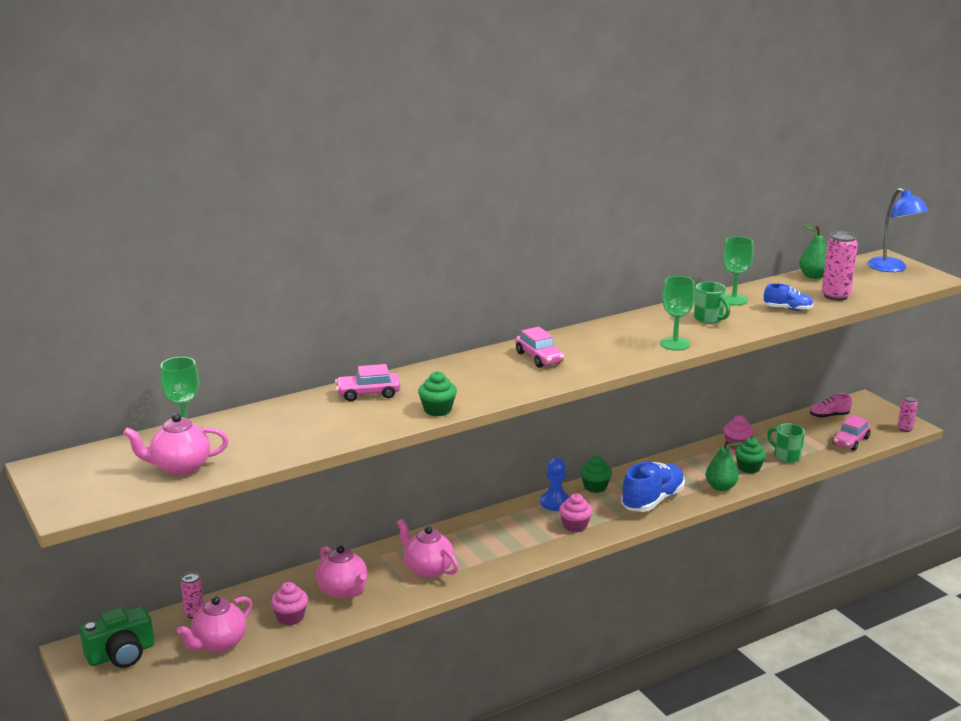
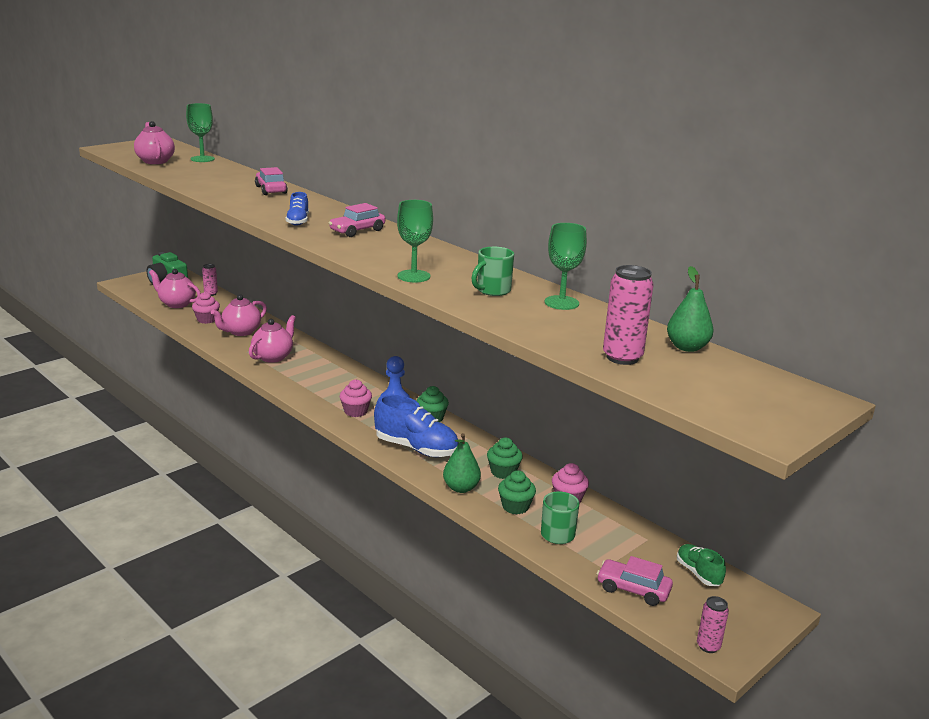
camera: 75 degrees right, 0 degrees up
(437, 410) = (244, 207): green cupcake -> green cupcake (503, 472)
(788, 309) = (552, 329): blue shoe -> blue shoe (298, 221)
(829, 416) = (698, 573): pink shoe -> green shoe
(892, 268) = (779, 402): blue lamp -> none

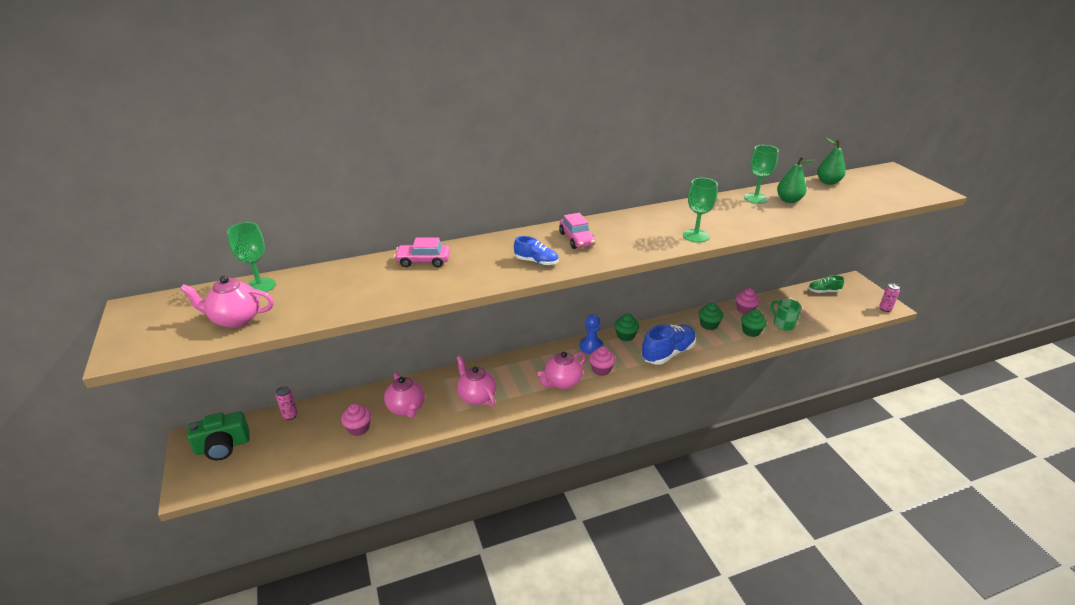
camera: 65 degrees left, 10 degrees up
(177, 304) = (297, 446): pink teapot -> pink teapot (562, 382)
(461, 488) = (725, 347): green pear -> green pear (789, 200)
(492, 291) = (730, 214): green mug -> none
(622, 357) = (845, 202): pink can -> none
(633, 589) = (838, 316): pink car -> none

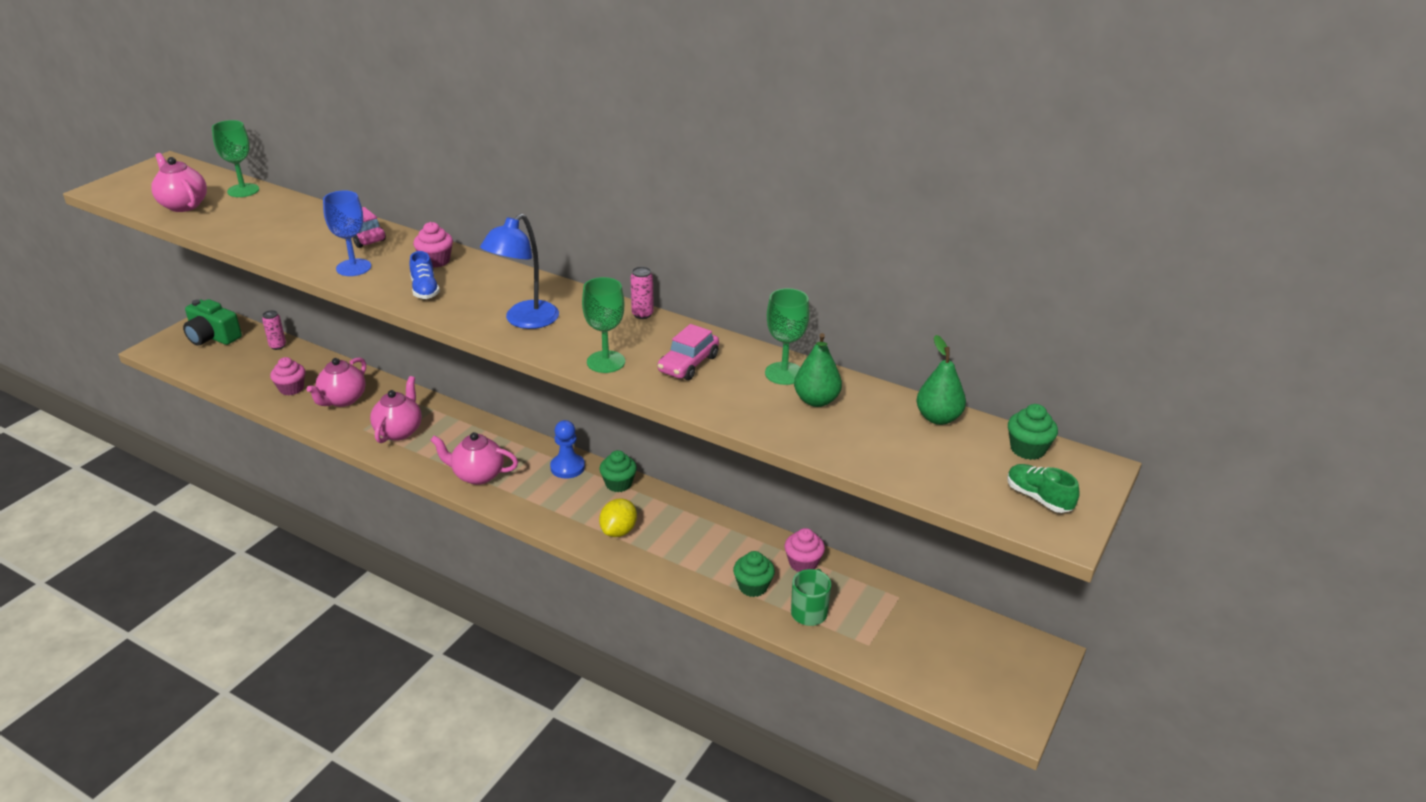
camera: 50 degrees right, 0 degrees up
(467, 277) = (353, 267): none -> blue goblet
(576, 239) = (503, 294): pink car -> pink car (688, 364)
(601, 369) = (530, 493): pink cupcake -> pink cupcake (436, 261)
(619, 243) = (524, 321): none -> blue lamp
(668, 353) = (618, 531): blue shoe -> yellow lemon
(708, 325) = (723, 542): green cupcake -> green cupcake (1027, 449)
(823, 291) = (961, 628): green shoe -> green shoe (1038, 498)
(885, 309) = (997, 715): pink can -> pink can (642, 314)

